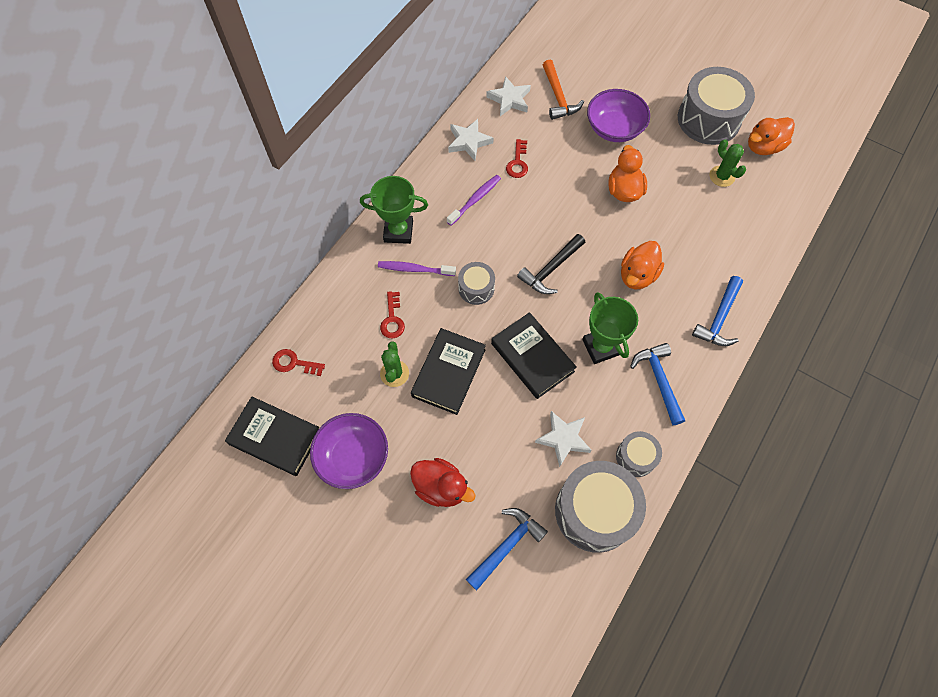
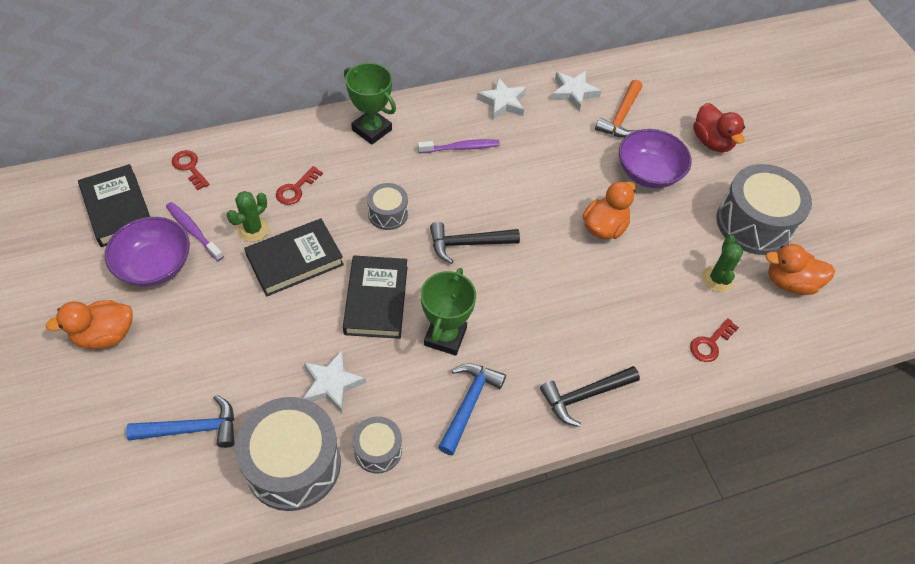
camera: 35 degrees right, 10 degrees down
(415, 269) = (354, 166): purple toothbrush -> purple toothbrush (193, 231)
(441, 487) = (193, 341): red duck -> red duck (712, 142)
(518, 162) = (529, 144): red key -> red key (710, 343)
(637, 275) = (543, 303): orange duck -> orange duck (105, 335)
(719, 318) = (584, 395): blue hammer -> black hammer

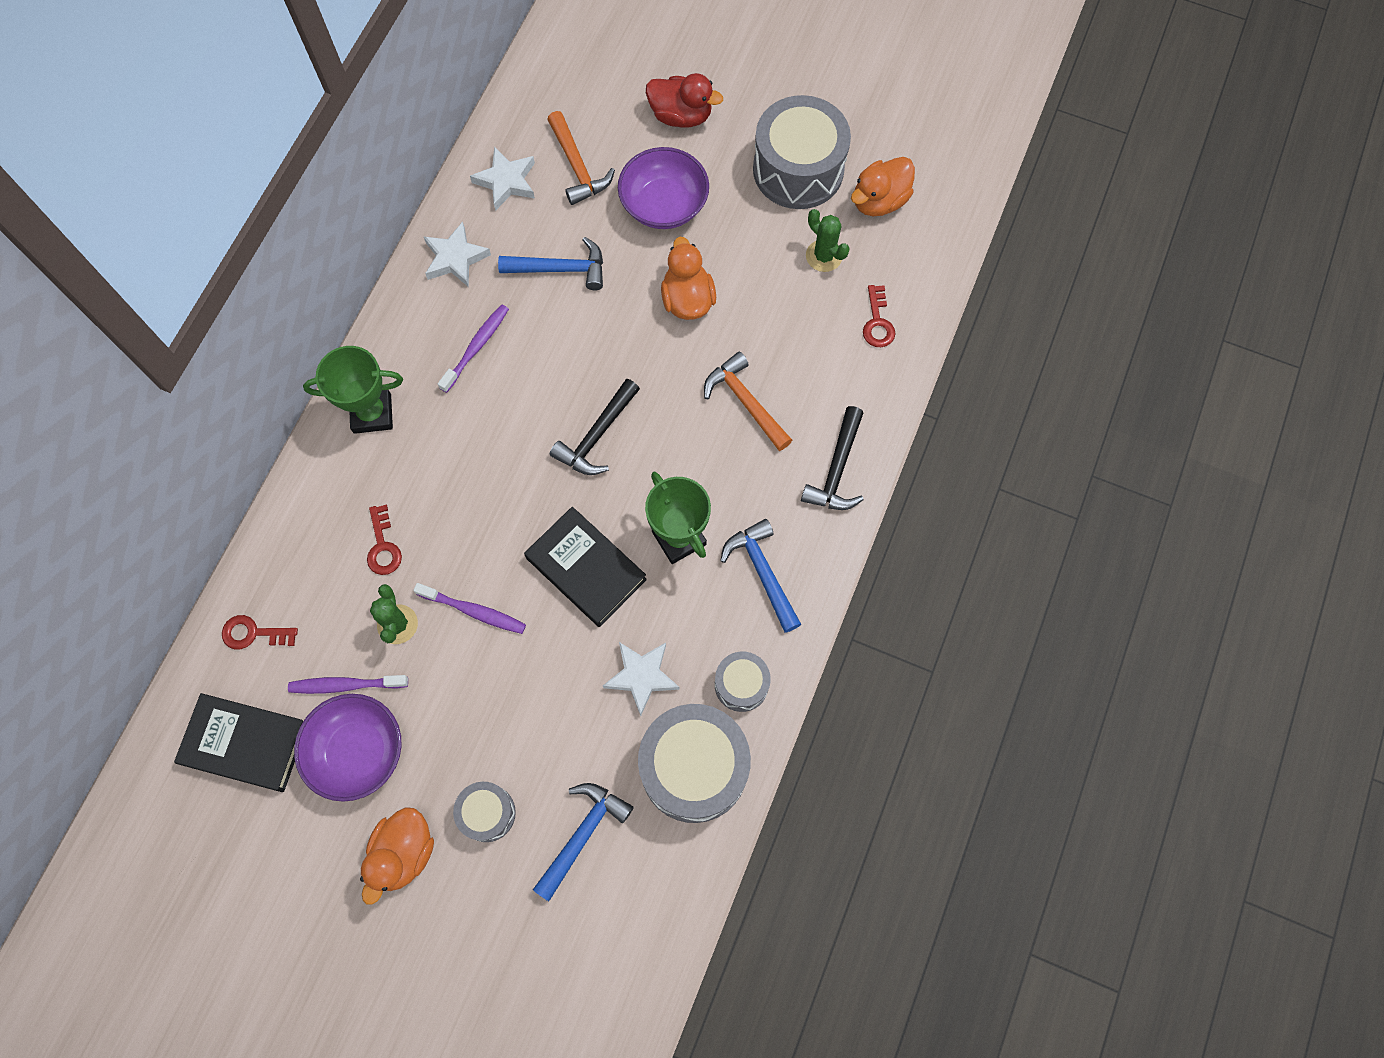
camera: 45 degrees left, 15 degrees up
(295, 260) = (473, 611): black book -> purple toothbrush
(388, 214) = (495, 481): grey drum -> grey drum (487, 813)
(551, 153) = (560, 269): none -> blue hammer
(574, 307) = (746, 402): none -> orange hammer

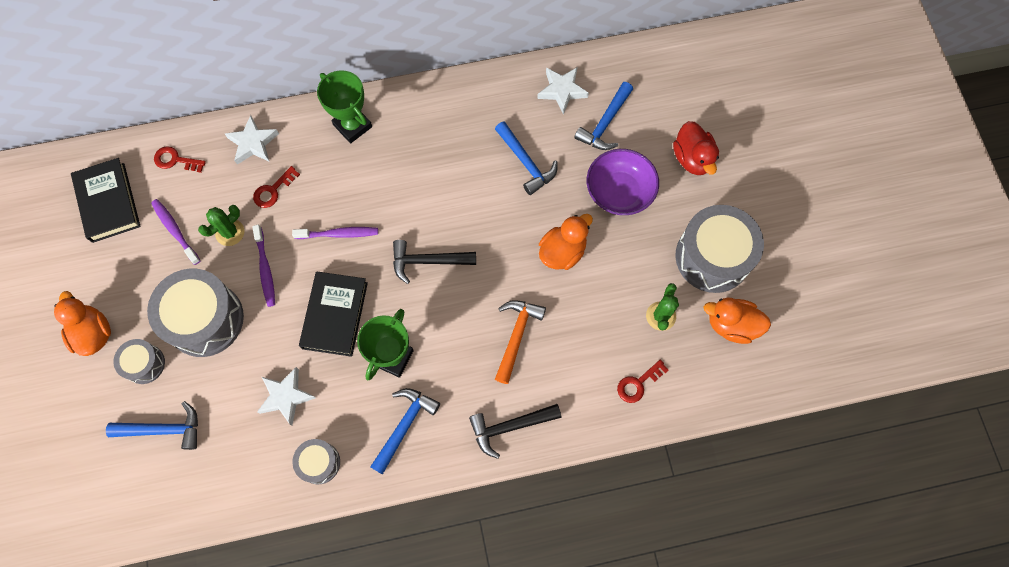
camera: 55 degrees right, 0 degrees up
(254, 633) = (175, 160): red key -> red key turned 45 degrees counterclockwise
(357, 751) = (139, 265): purple bowl -> none
(403, 853) = (93, 333): orange duck -> orange duck turned 75 degrees clockwise
(455, 258) = (487, 99): white star -> white star (253, 143)
(476, 348) = (436, 152): purple toothbrush -> purple toothbrush (338, 234)
(577, 167) = (605, 123): orange hammer -> blue hammer
(694, 768) = (246, 469): grey drum -> grey drum (205, 319)

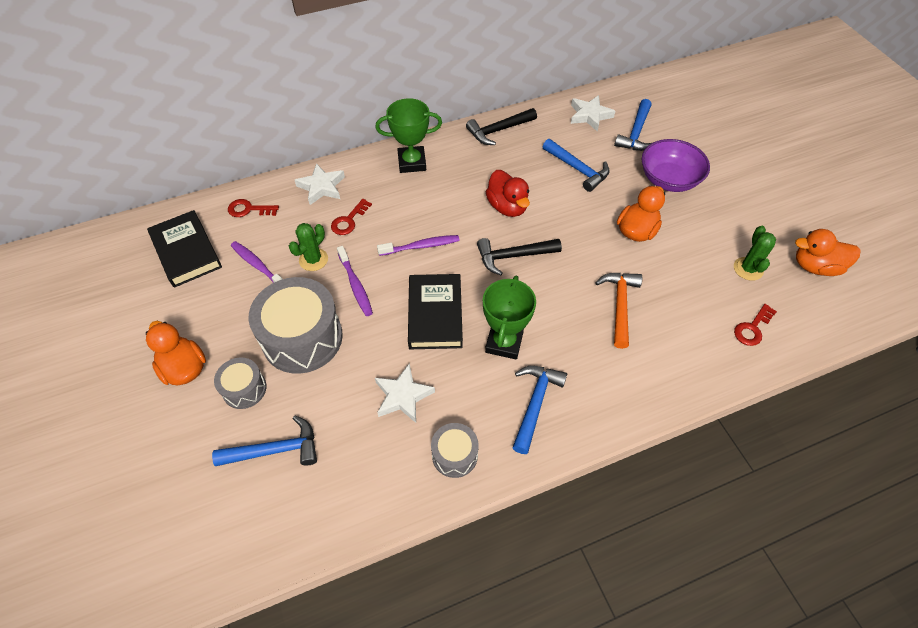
camera: 10 degrees left, 15 degrees down
(352, 126) = (412, 162): green trophy -> green trophy turned 45 degrees counterclockwise
(510, 426) = (643, 387): black hammer -> black hammer (498, 130)
(692, 158) = (721, 148): red duck -> red duck (507, 207)
(712, 257) = (773, 216): grey drum -> none

